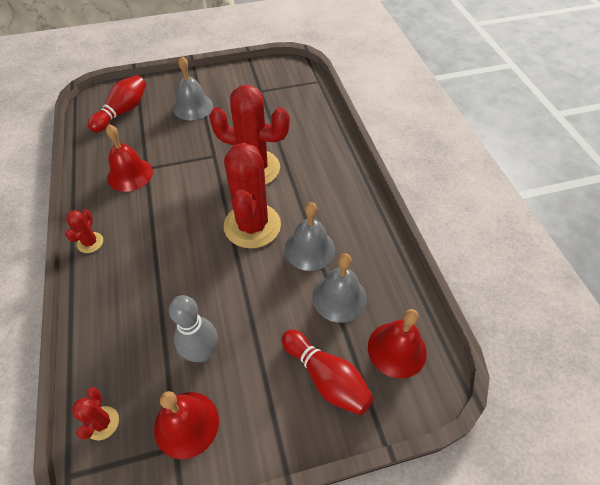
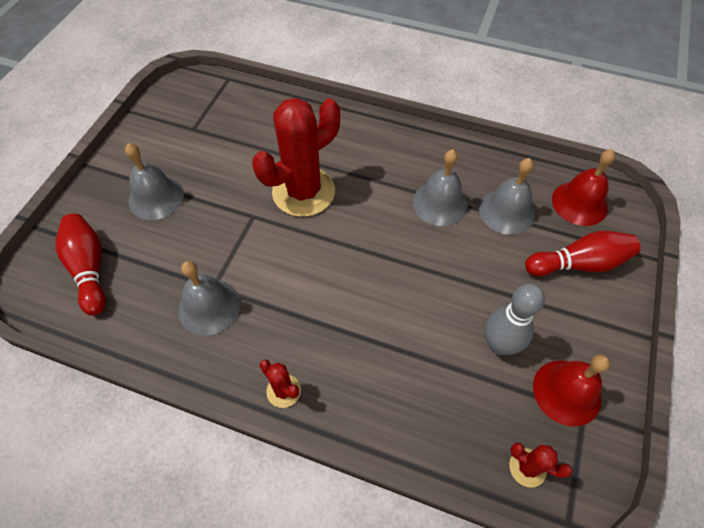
camera: 55 degrees left, 5 degrees up
(130, 174) = (209, 307): red bell -> grey bell
(252, 225) = (378, 231): red cactus -> none

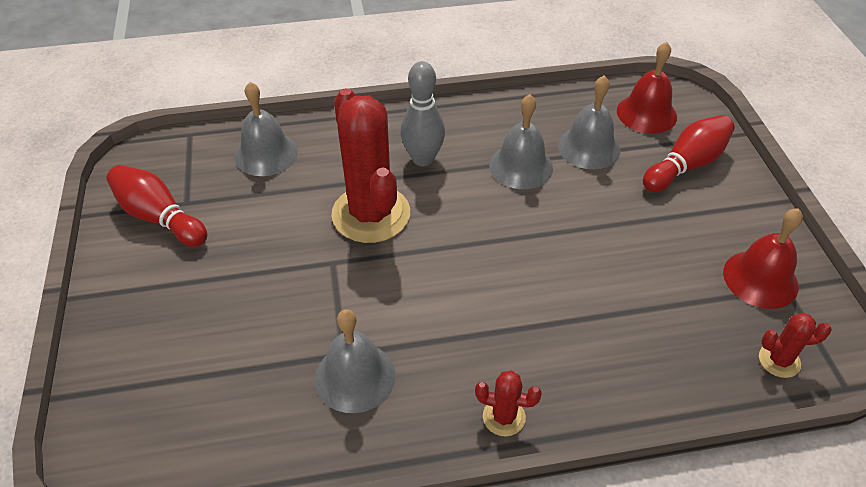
camera: 30 degrees left, 10 degrees down
(90, 269) = (171, 409): red bowling pin -> red bowling pin (159, 217)
(156, 197) = (197, 293): grey bell -> grey bell (266, 154)
(303, 192) = (371, 214): red cactus -> red cactus turned 45 degrees counterclockwise
(499, 344) = (673, 267): grey bowling pin -> grey bowling pin (423, 159)

